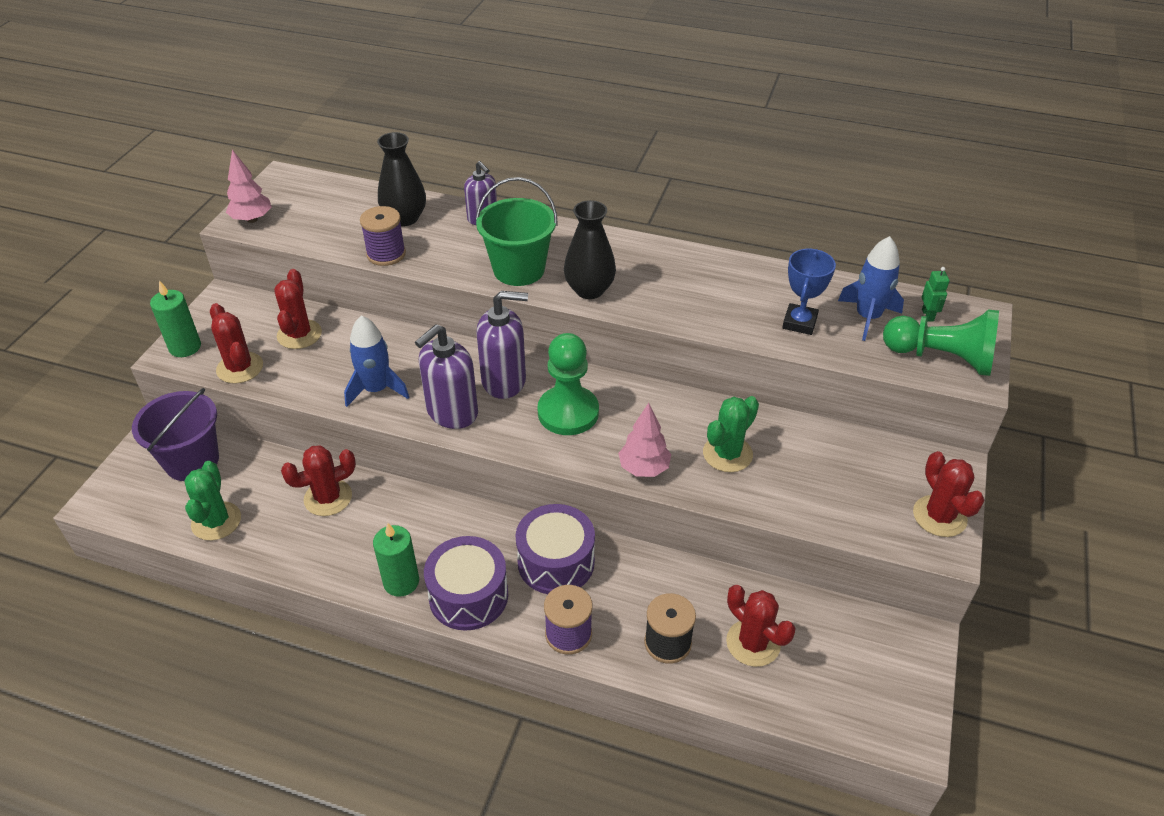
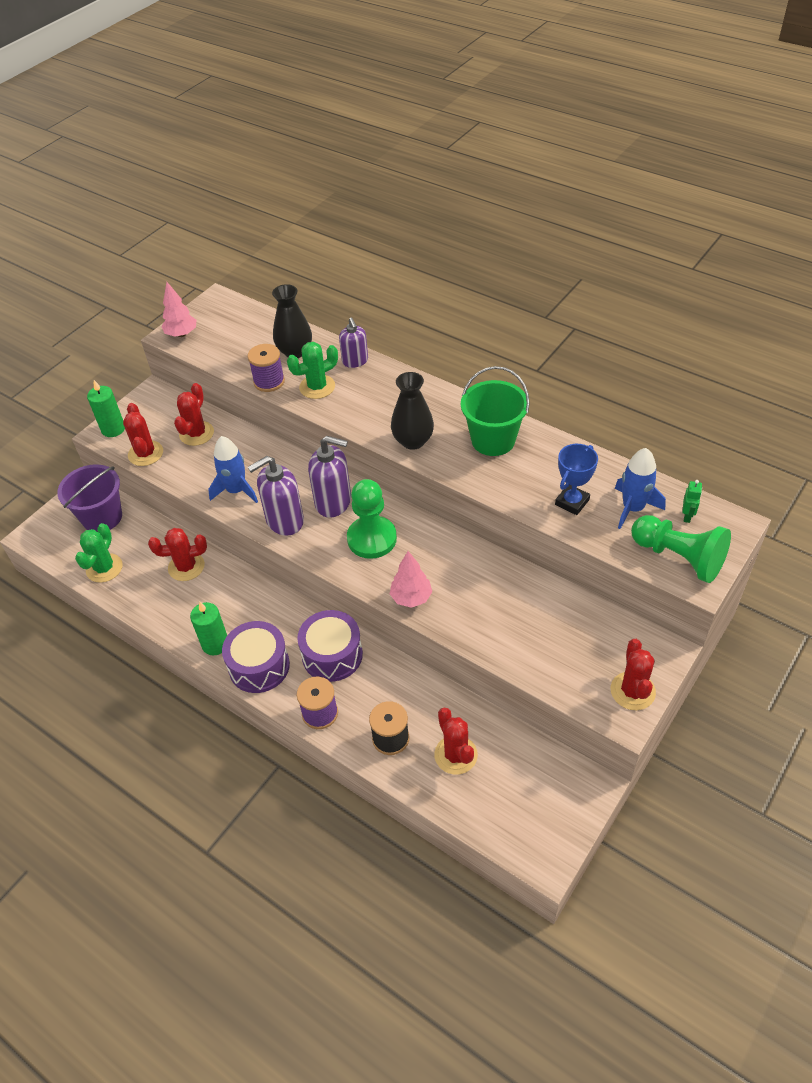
camera: 20 degrees right, 5 degrees up
(519, 269) = (365, 413): green bucket -> green bucket (493, 440)
(727, 454) = (482, 600): green cactus -> green cactus (317, 387)

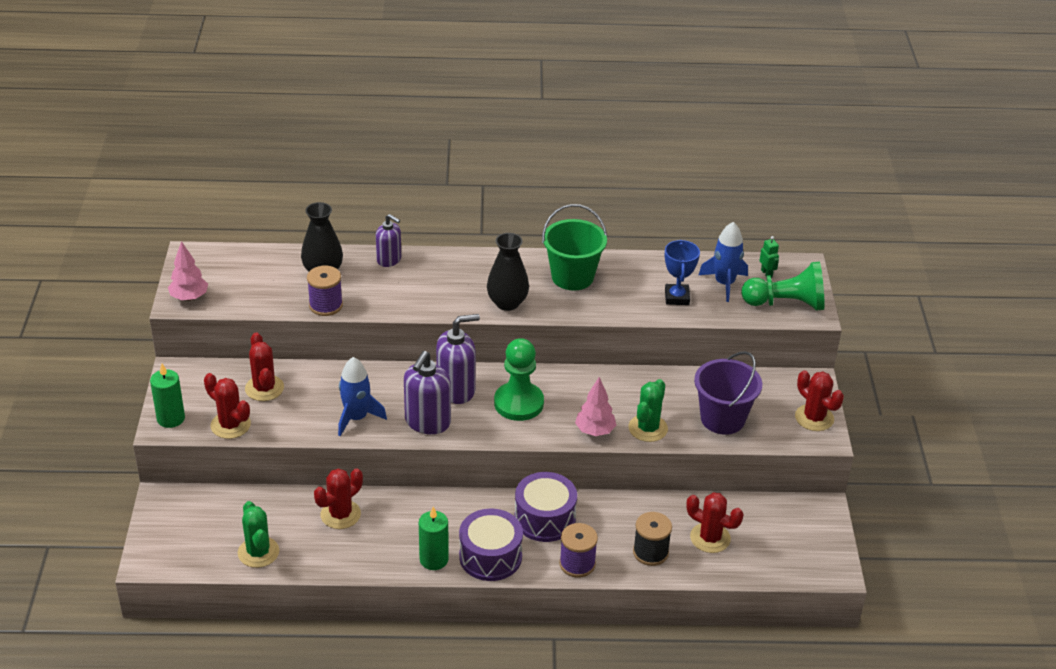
camera: 40 degrees left, 10 degrees down
(102, 517) = (207, 513): purple bucket -> purple bucket (722, 419)
(317, 387) = (376, 293): green cactus -> green cactus (648, 428)

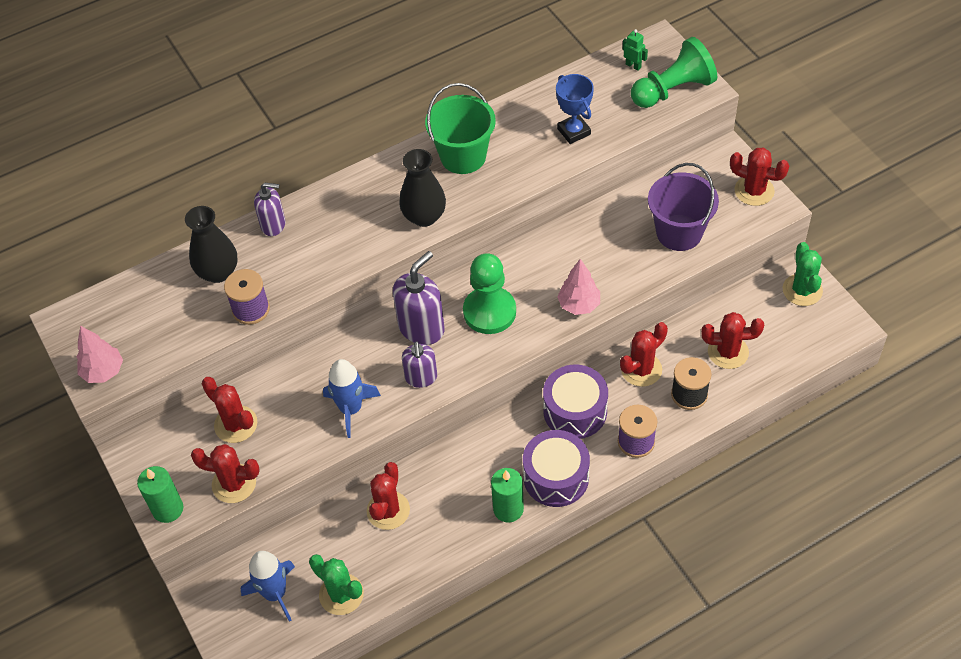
camera: 25 degrees left, 15 degrees up
(427, 422) = (421, 377): purple soap dispenser -> purple soap dispenser, size x0.63
(625, 516) = (641, 369): none -> red cactus
(648, 428) = (623, 277): green cactus -> green cactus (802, 290)
(724, 284) = (604, 95): blue rocket -> blue rocket (275, 593)

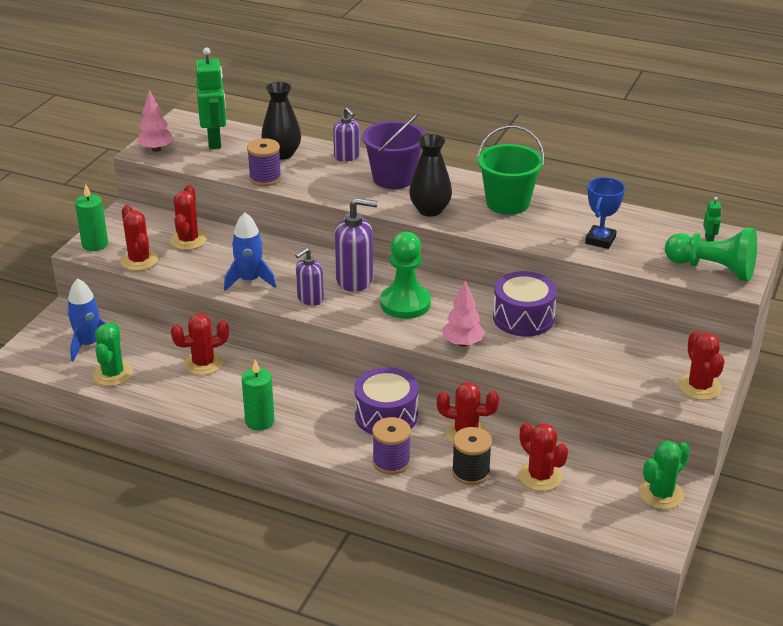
camera: 50 degrees right, 20 degrees down
(138, 314) = (215, 141): none -> green robot
(556, 477) = (313, 433): purple drum -> purple drum (523, 318)
(679, 232) = (600, 364): purple bucket -> purple bucket (393, 178)

